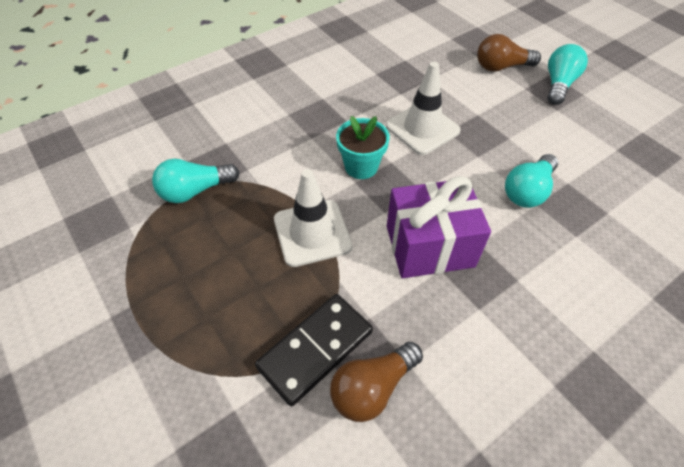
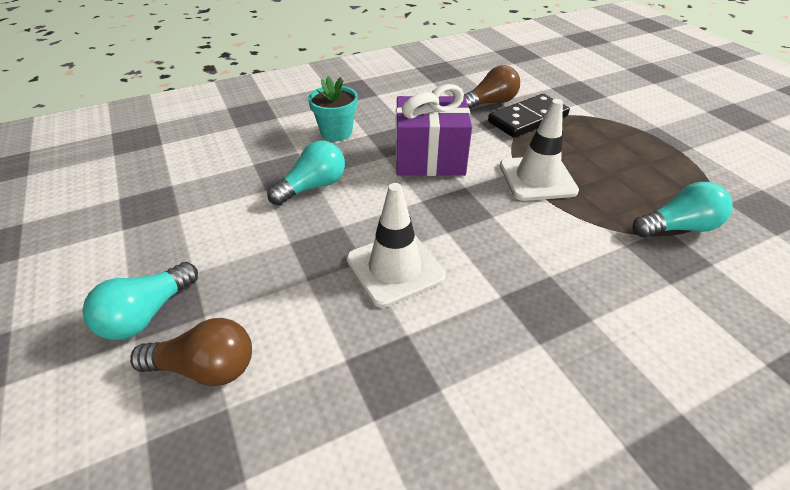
camera: 170 degrees left, 10 degrees down
(361, 166) = (485, 230): turquoise flower pot -> turquoise flower pot (336, 132)

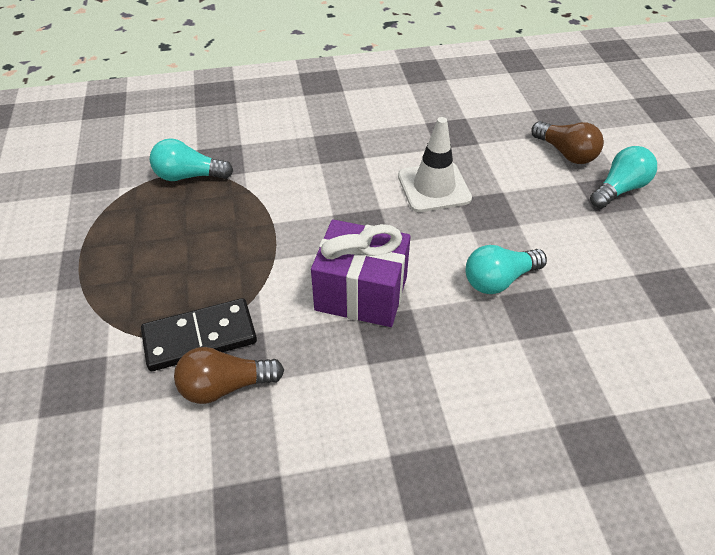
camera: 165 degrees left, 5 degrees up
(205, 368) = (566, 153): brown light bulb -> brown light bulb turned 150 degrees counterclockwise
(336, 132) = (467, 366): turquoise flower pot -> none
(537, 178) = (263, 244): white traffic cone -> none

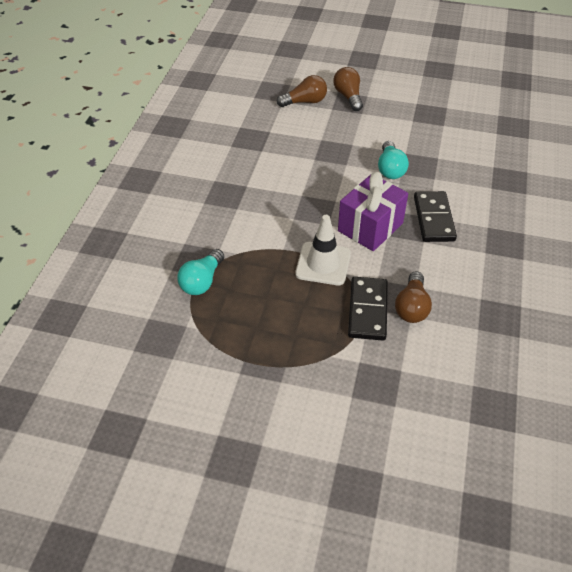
camera: 65 degrees left, 0 degrees up
(424, 362) = (433, 219): none -> black domino
(434, 187) = (298, 165): white traffic cone -> white traffic cone (323, 264)
(619, 189) = (348, 97): turquoise light bulb -> brown light bulb

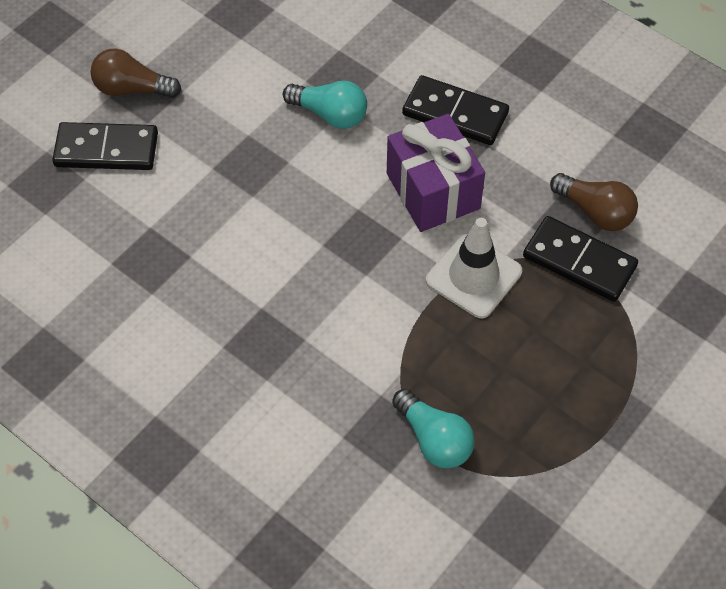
camera: 65 degrees left, 10 degrees up
(305, 102) = (106, 150): brown light bulb -> black domino

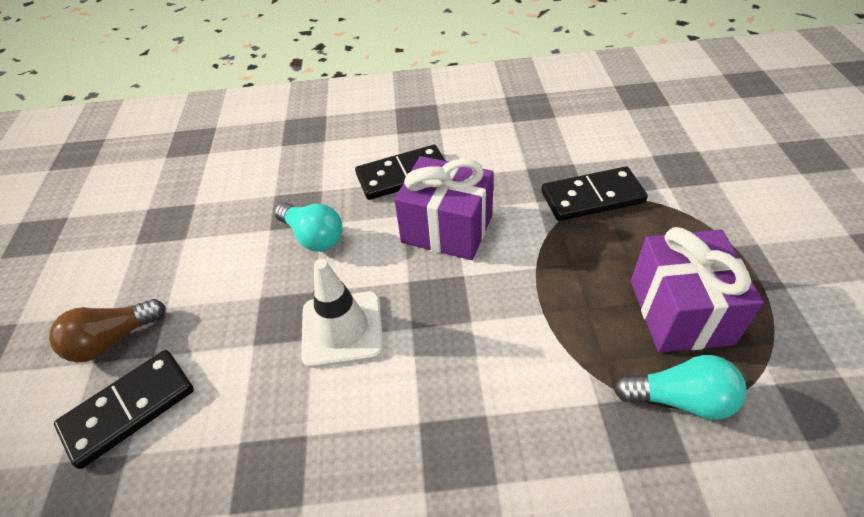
camera: 40 degrees left, 10 degrees down
(330, 114) = (313, 237): turquoise light bulb -> turquoise light bulb turned 60 degrees clockwise
(473, 276) = (544, 258): white traffic cone -> white traffic cone (342, 329)
(515, 395) = (680, 311): none -> purple gift
(595, 212) = (560, 165): brown light bulb -> none

